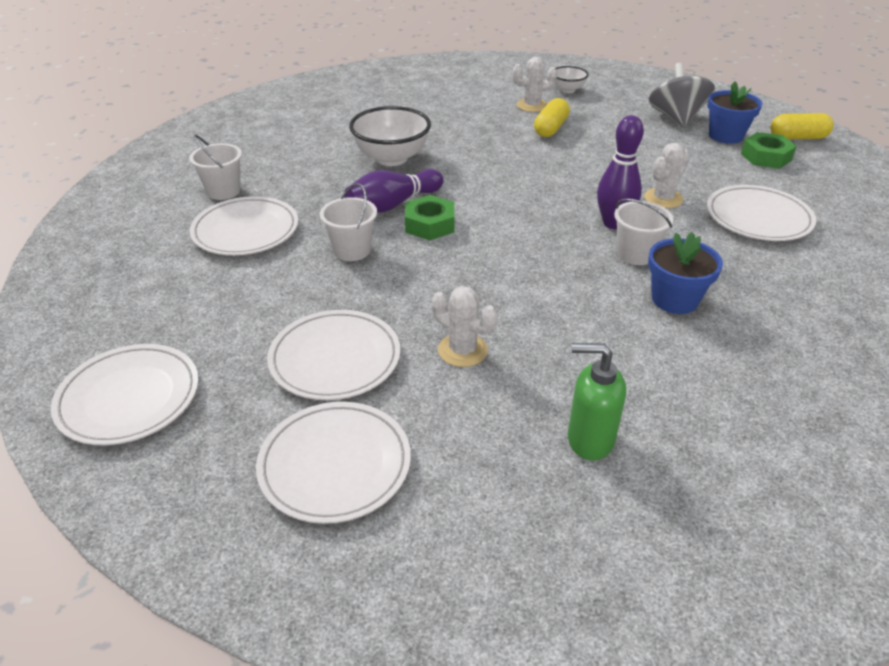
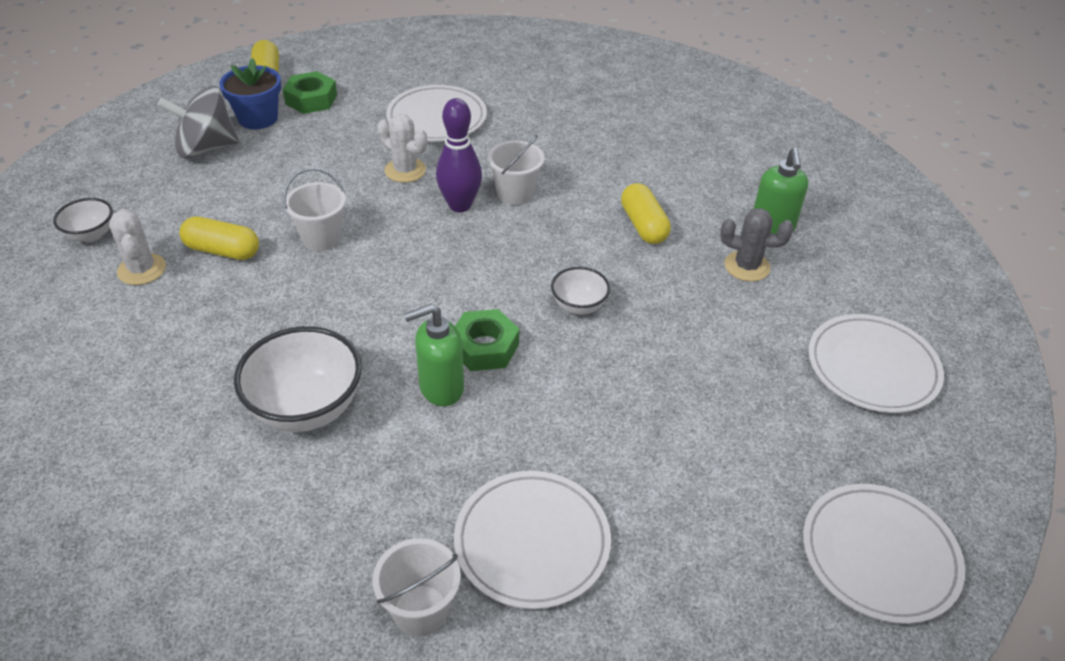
camera: 100 degrees left, 5 degrees up
(335, 359) = (748, 392): white plate -> none
(352, 250) = (555, 412): white bucket -> white bucket (321, 238)
(393, 204) = (441, 388): purple bowling pin -> green soap dispenser
(462, 350) = (700, 302): white cactus -> none
(469, 274) = (579, 306): none -> white bowl
(515, 398) = (747, 266): none -> grey cactus
(588, 331) = (643, 225): none -> yellow capsule
(674, 299) = (582, 176): blue flower pot -> none

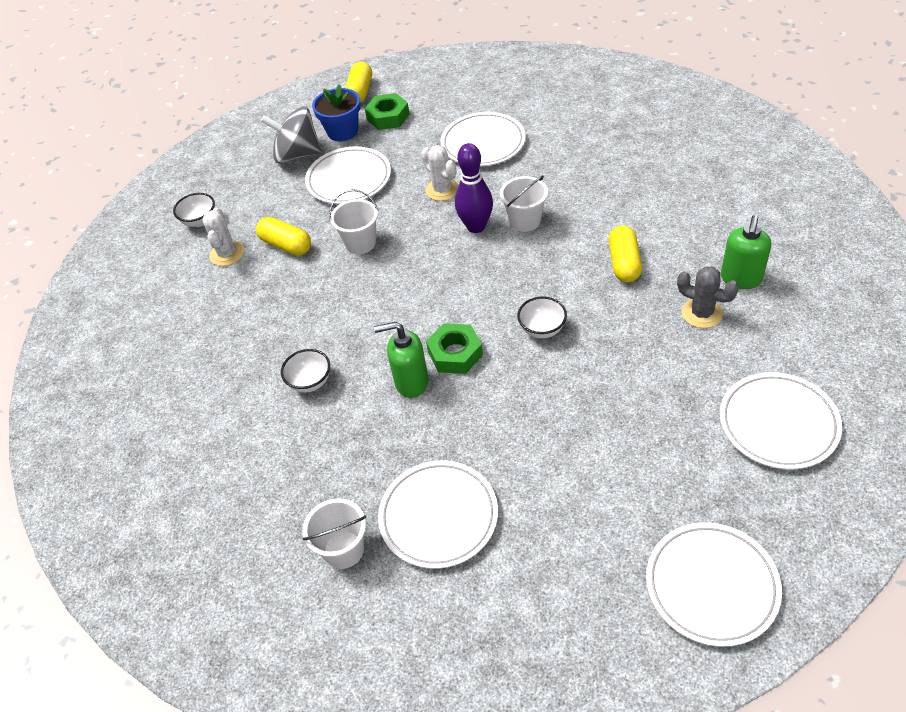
camera: 25 degrees right, 5 degrees up
(283, 169) = (349, 179): none -> white plate
(306, 408) = (310, 382): white bowl -> white bowl, size x0.54

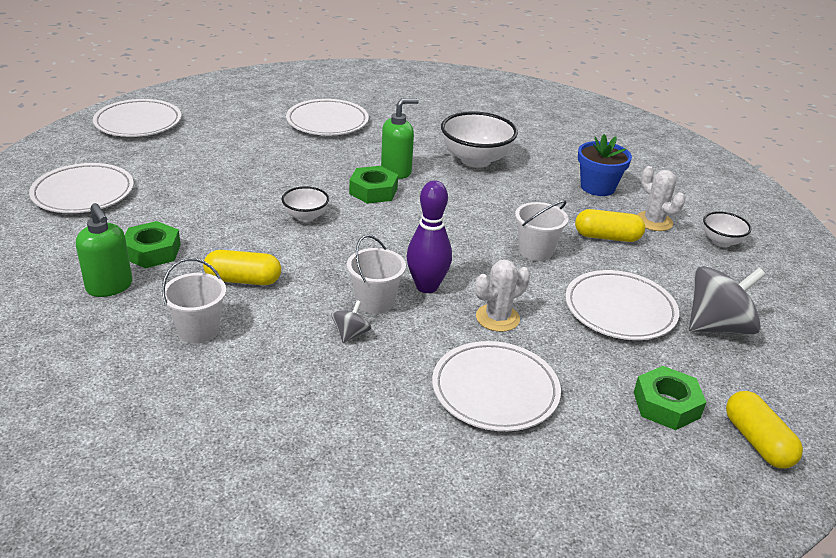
camera: 145 degrees right, 15 degrees down
(310, 382) = (475, 160): white bowl -> white bowl, size x1.85
(342, 131) = (702, 369): blue flower pot -> blue flower pot (597, 187)
(343, 550) = (377, 104): white bucket -> white bucket (198, 330)
(442, 190) = (497, 318): white cactus -> white cactus turned 60 degrees counterclockwise
(556, 198) = (351, 334): none -> grey spinning top
(624, 263) = (243, 280): yellow capsule -> yellow capsule turned 60 degrees counterclockwise
(701, 313) = (152, 251): grey cactus -> green nut
(741, 279) = (109, 287): green soap dispenser -> green soap dispenser turned 150 degrees clockwise

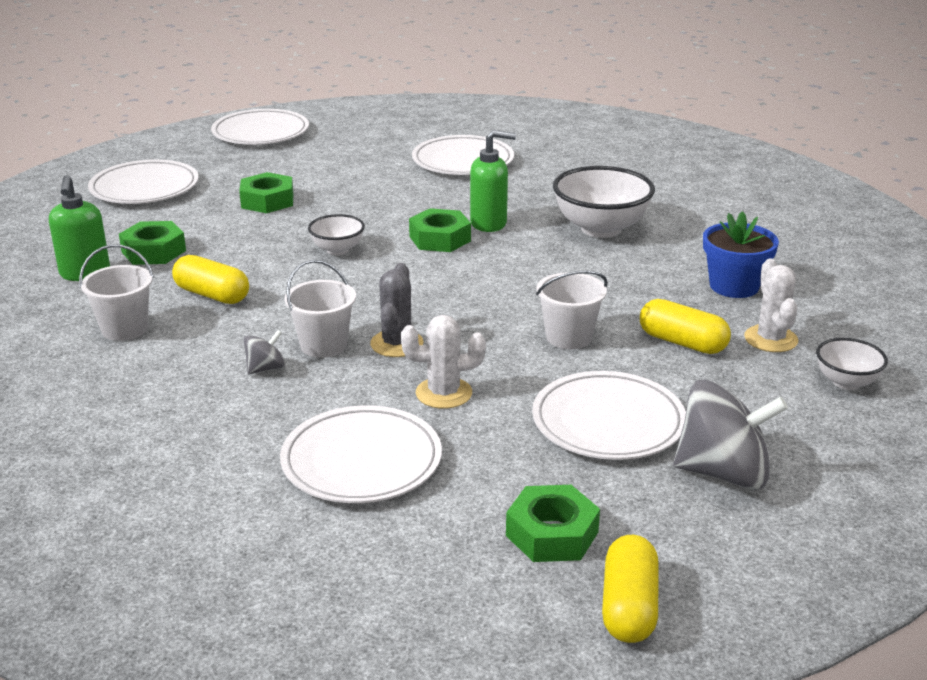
camera: 30 degrees right, 5 degrees down
(206, 184) = (267, 201): none -> green nut
(427, 286) = (397, 344): purple bowling pin -> grey cactus

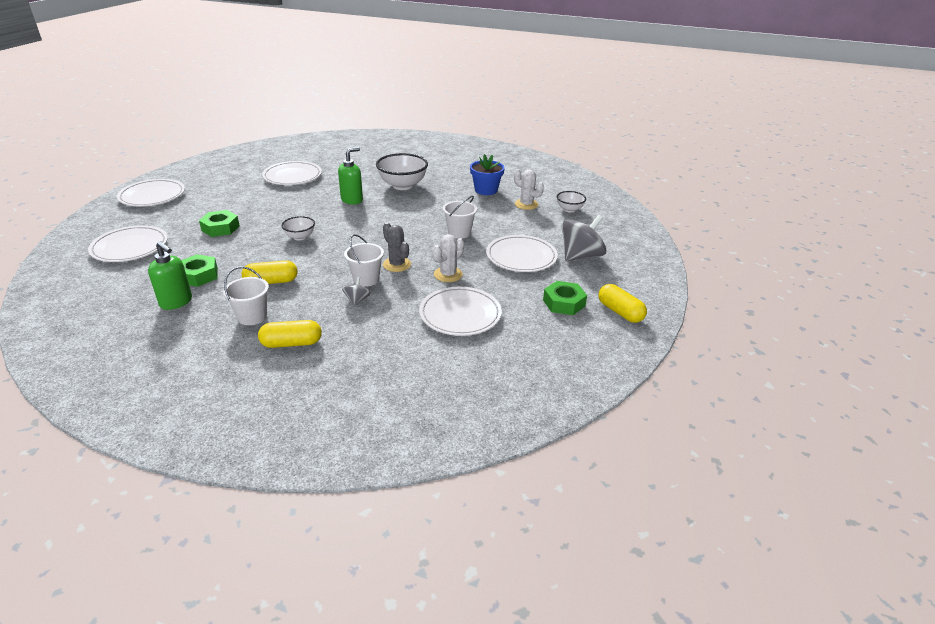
camera: 45 degrees left, 5 degrees up
(440, 239) = (341, 214): green nut -> none
(682, 342) = (501, 218): yellow capsule -> yellow capsule (291, 343)

